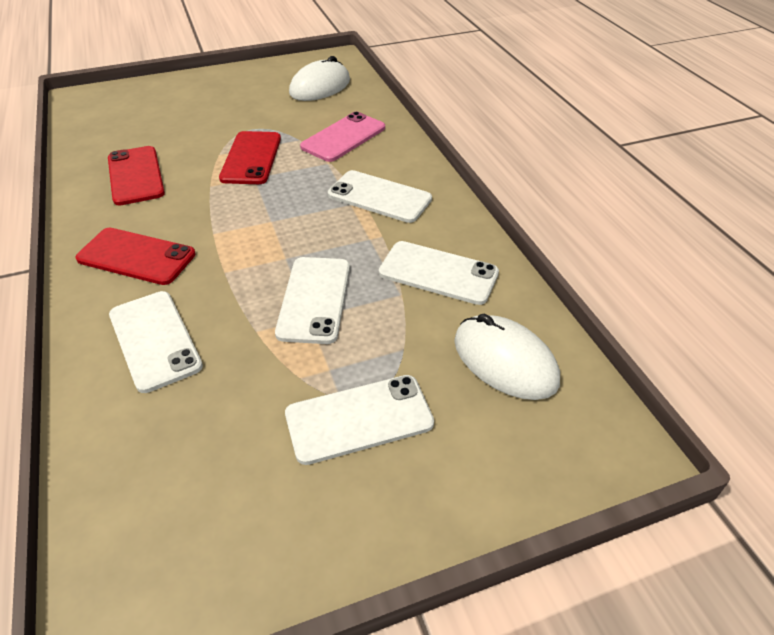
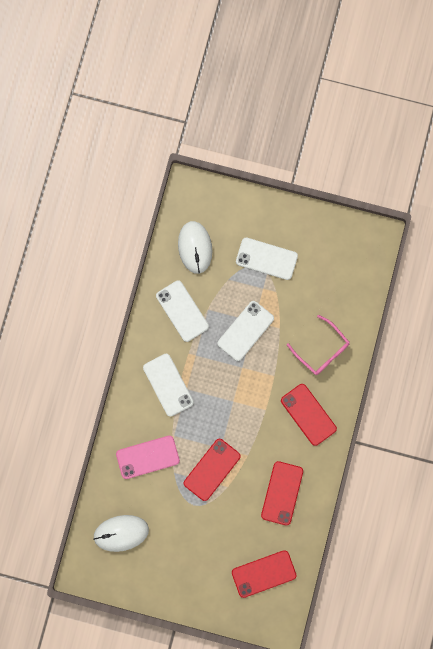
camera: 145 degrees left, 35 degrees up
(123, 118) = (263, 574): none -> red phone
(155, 340) = (321, 350): white phone -> pink glasses

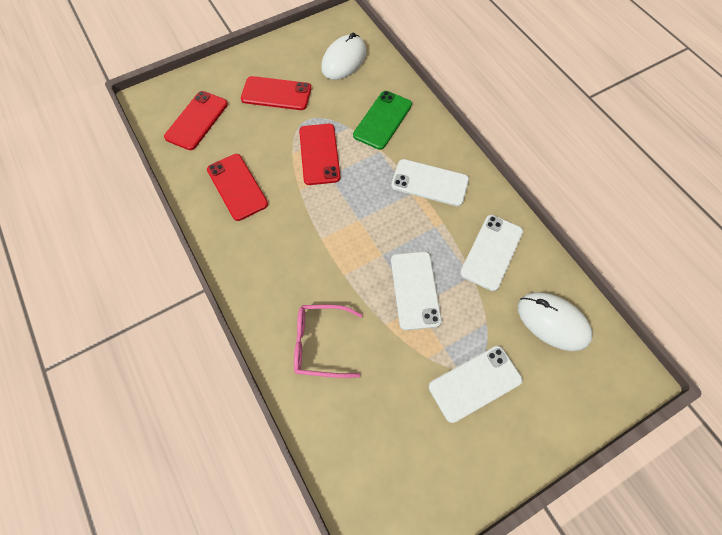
camera: 135 degrees right, 15 degrees down
(147, 457) = (382, 120): pink phone -> green phone
(182, 311) = (491, 252): white phone -> white phone turned 75 degrees counterclockwise
(308, 414) = (275, 270): red phone -> red phone (276, 94)

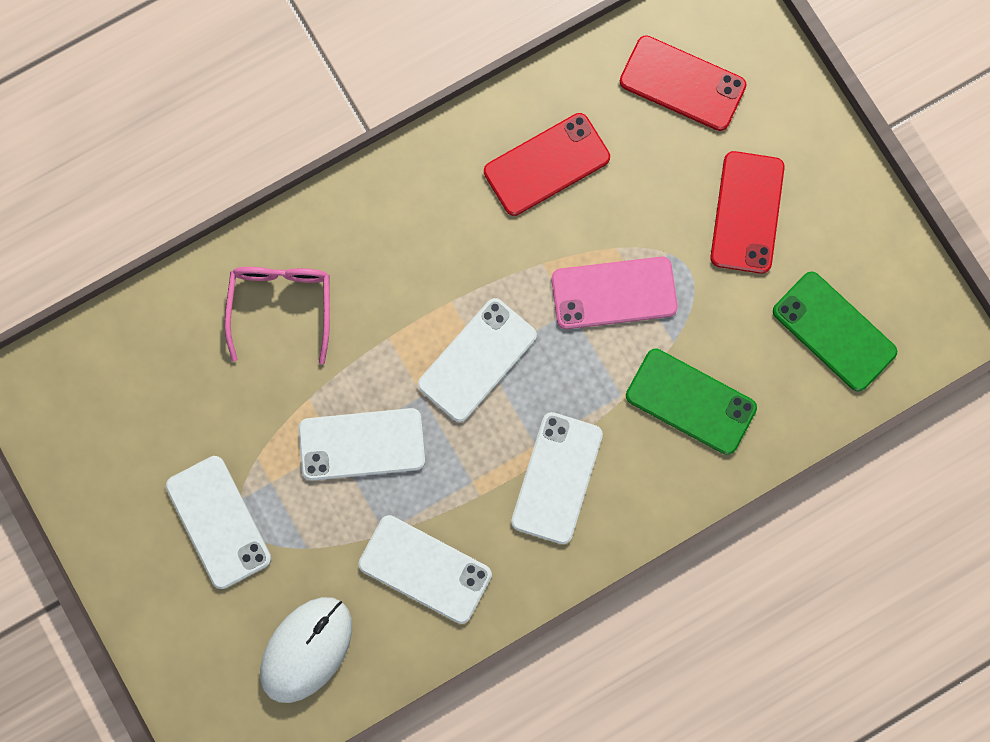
camera: 90 degrees right, 15 degrees up
(319, 154) = (614, 293): red phone -> pink phone
(344, 60) = (834, 331): white mouse -> green phone
(359, 224) = (477, 360): none -> white phone

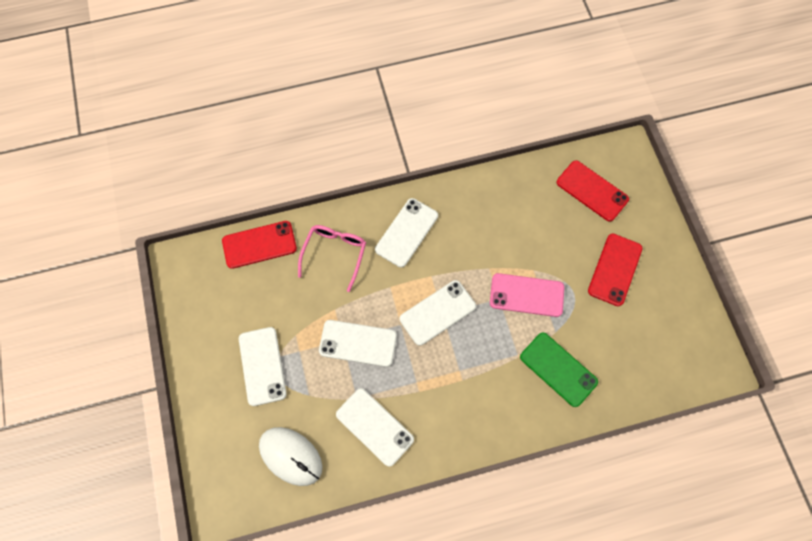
camera: 15 degrees right, 10 degrees down
(306, 649) = (290, 456): white mouse -> white mouse turned 75 degrees clockwise
(546, 164) = (504, 215): red phone -> red phone (259, 244)
(557, 478) = (467, 393): white phone -> white phone (406, 232)
(834, 331) = (653, 350): green phone -> none

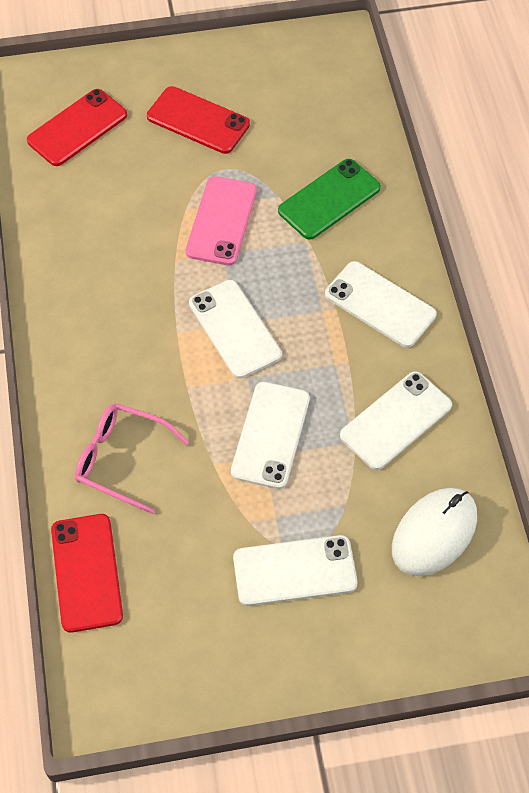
camera: 85 degrees left, 10 degrees down
(406, 232) = (102, 358): white phone -> white phone (380, 304)

